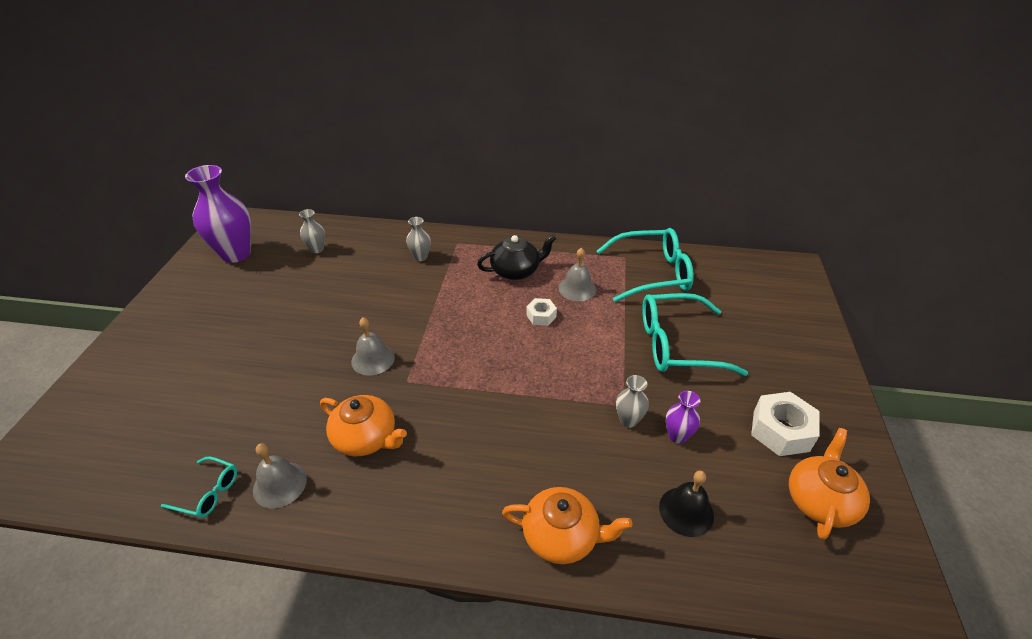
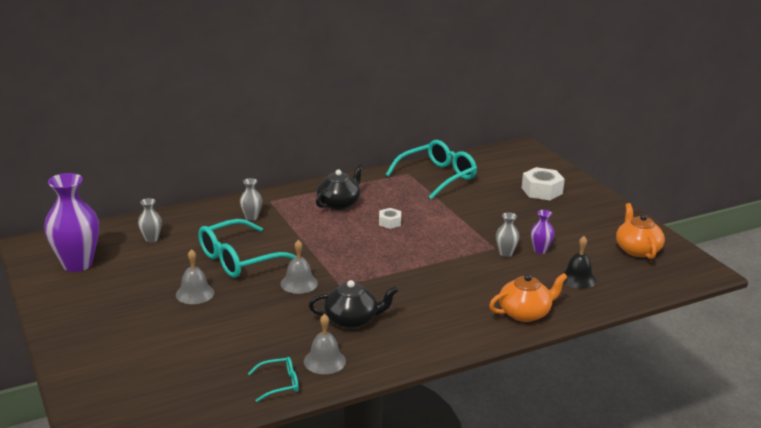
camera: 35 degrees left, 15 degrees down
(366, 438) = (352, 320): orange teapot -> black teapot
(577, 288) = (396, 200): grey bell -> grey bell (195, 293)
(677, 344) = (494, 209): turquoise glasses -> turquoise glasses (239, 259)
(781, 430) = (591, 228): white nut -> white nut (542, 191)

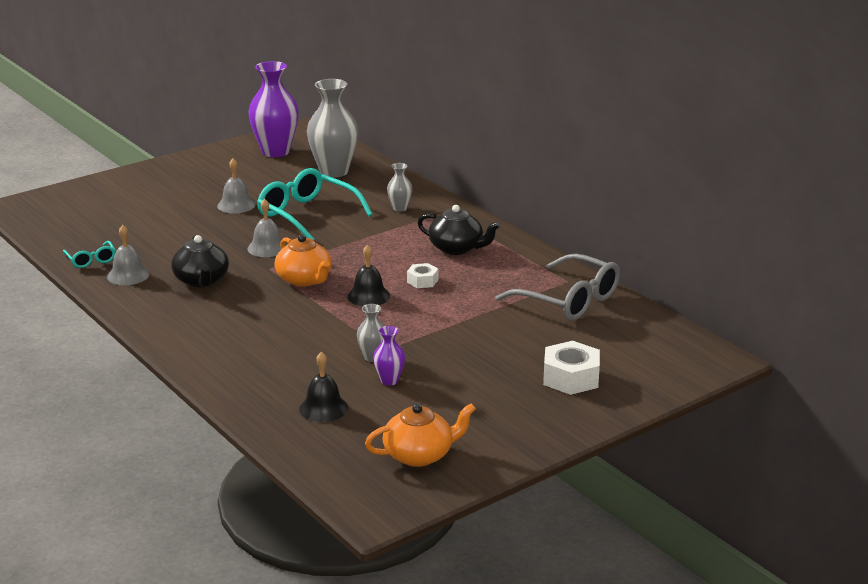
camera: 80 degrees right, 0 degrees up
(151, 239) = (334, 172): grey vase -> grey vase, size x2.11
(407, 246) = (368, 296): none -> black bell
(437, 177) = (568, 300): turquoise glasses -> grey glasses
(525, 313) = (233, 374): orange teapot -> orange teapot (304, 280)

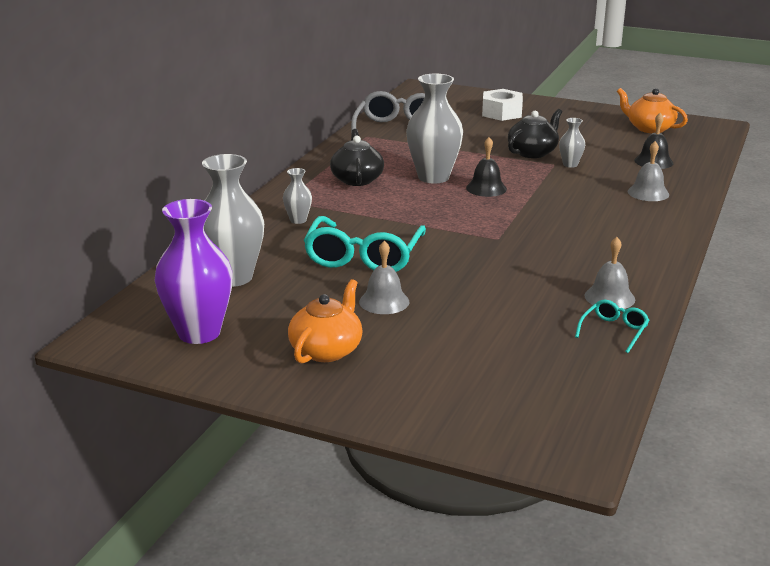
camera: 120 degrees left, 0 degrees up
(201, 281) = (564, 259): black teapot -> black teapot (533, 152)
(267, 248) = (460, 252): grey bell -> grey bell (648, 193)
(304, 280) = (496, 218): orange teapot -> orange teapot (327, 350)
(389, 380) = (589, 153): purple vase -> none
(422, 281) = (433, 177): white nut -> grey vase

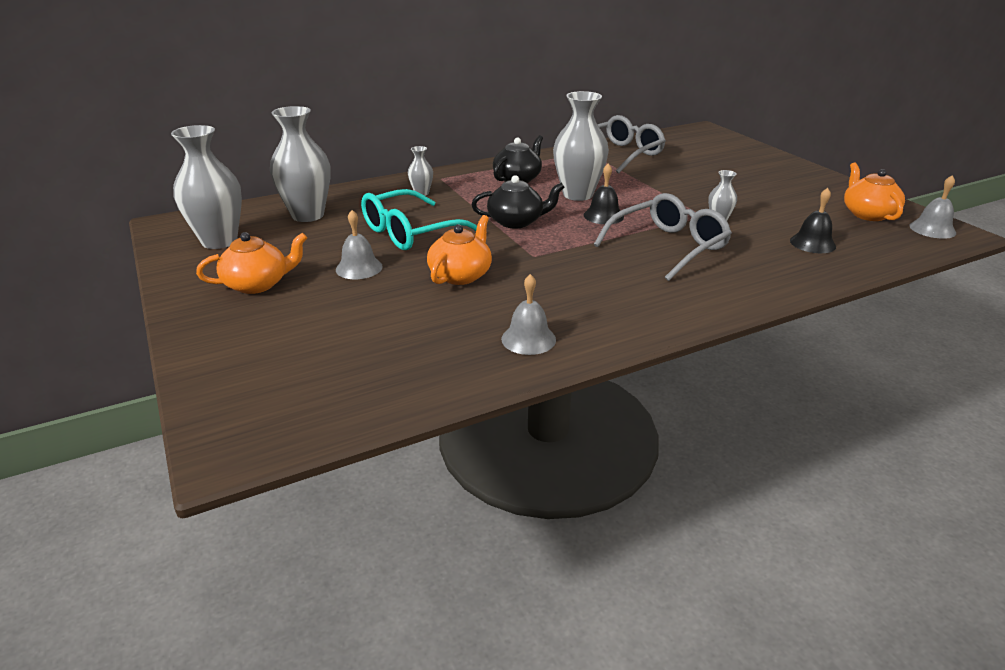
camera: 40 degrees right, 5 degrees up
(199, 333) = (219, 241): purple vase -> grey vase
(475, 274) = (461, 275): none -> orange teapot
(501, 113) = (737, 164): white nut -> none
(533, 152) = (703, 201): black teapot -> black teapot (516, 222)
(574, 197) = (668, 247): none -> grey glasses
(614, 331) = (473, 368): turquoise glasses -> none
(648, 193) = (750, 267): grey bell -> grey bell (932, 229)

